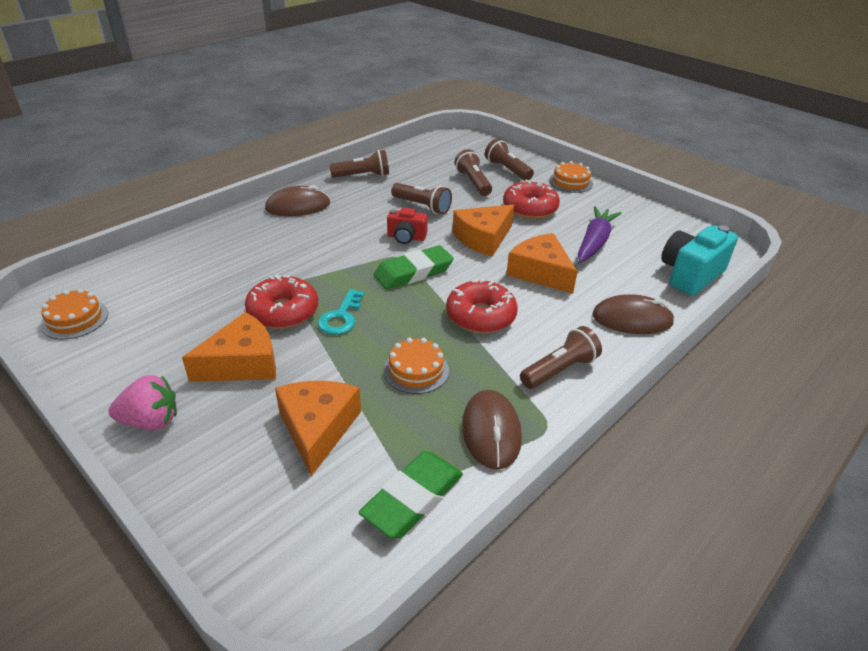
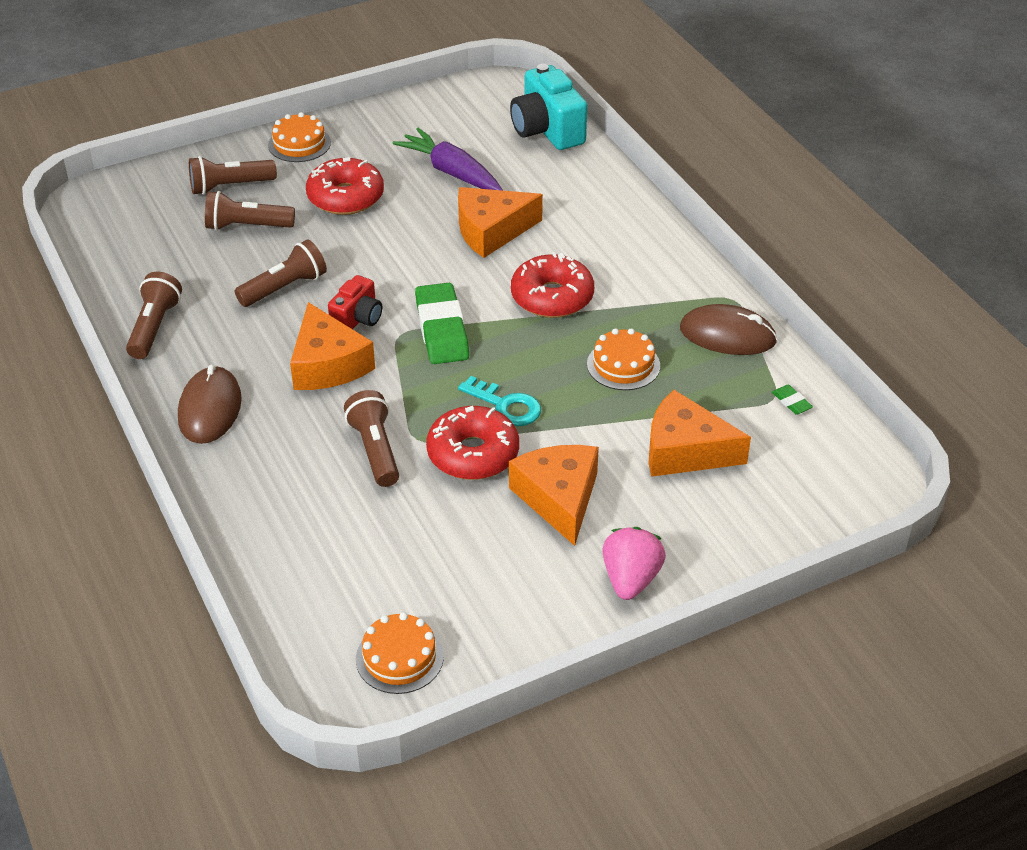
camera: 70 degrees left, 5 degrees up
(413, 498) = (791, 402): green eraser -> green eraser, size x0.42
(483, 238) = (396, 254): orange cheese -> orange cheese (328, 364)
(559, 370) = (660, 268): brown flashlight -> brown flashlight (375, 450)
(632, 319) = (603, 195): brown mouse -> none

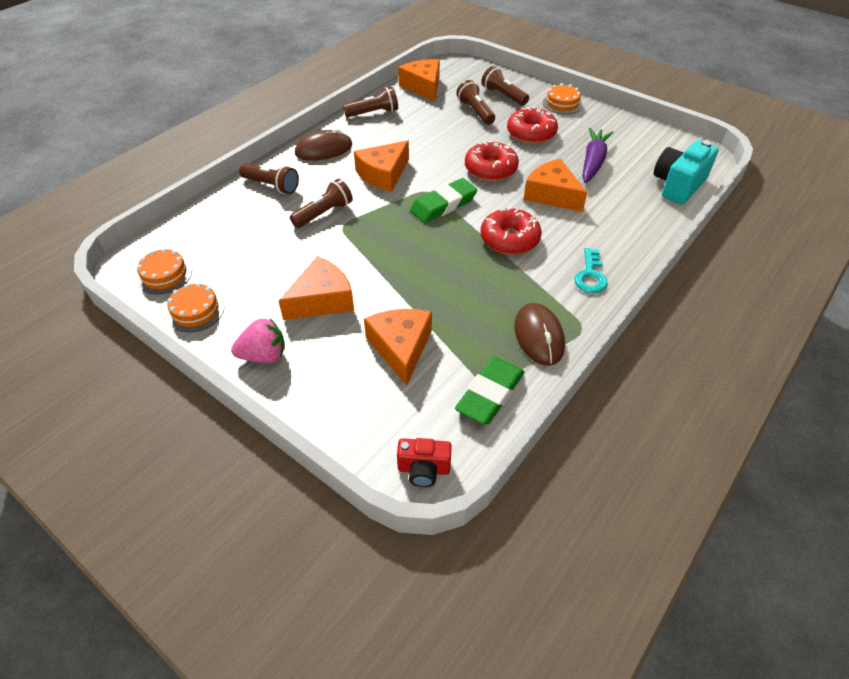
camera: 65 degrees right, 5 degrees up
(127, 253) = (423, 87): none -> orange cheese
(285, 288) = (435, 140): brown flashlight -> brown flashlight (272, 186)
(357, 319) = (429, 172): red camera -> red camera (424, 469)
(473, 454) = (342, 251): red donut -> red donut (490, 169)
(506, 405) = (393, 251): turquoise key -> turquoise key (590, 275)
(623, 365) = (467, 292): orange cake -> orange cake (195, 311)
(791, 402) = (490, 394): green eraser -> green eraser, size x2.37

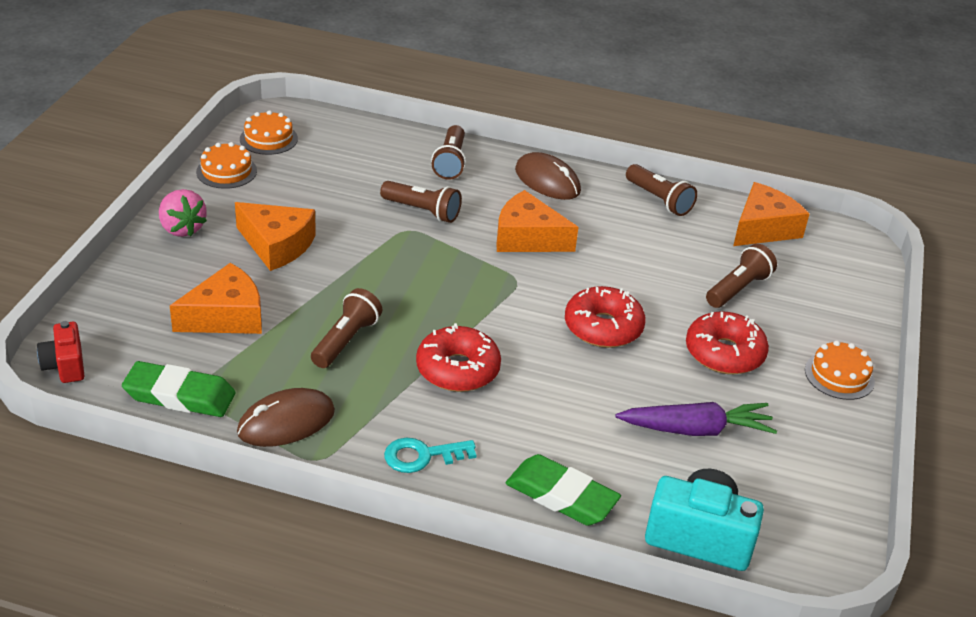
camera: 65 degrees right, 10 degrees down
(443, 205) = (496, 299): green eraser -> green eraser (561, 496)
(503, 96) = (807, 309): brown flashlight -> brown flashlight (346, 340)
(552, 195) = (581, 396): orange cheese -> none

